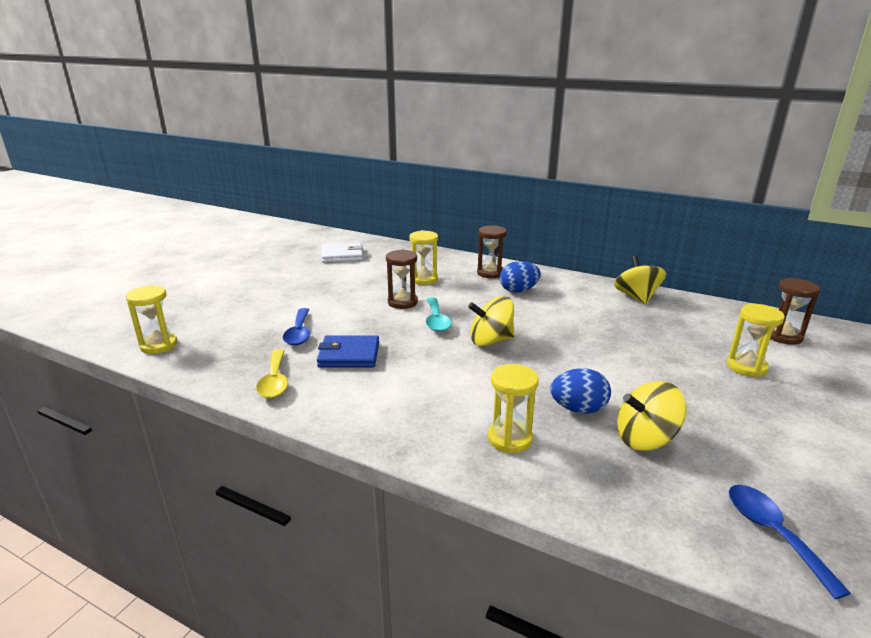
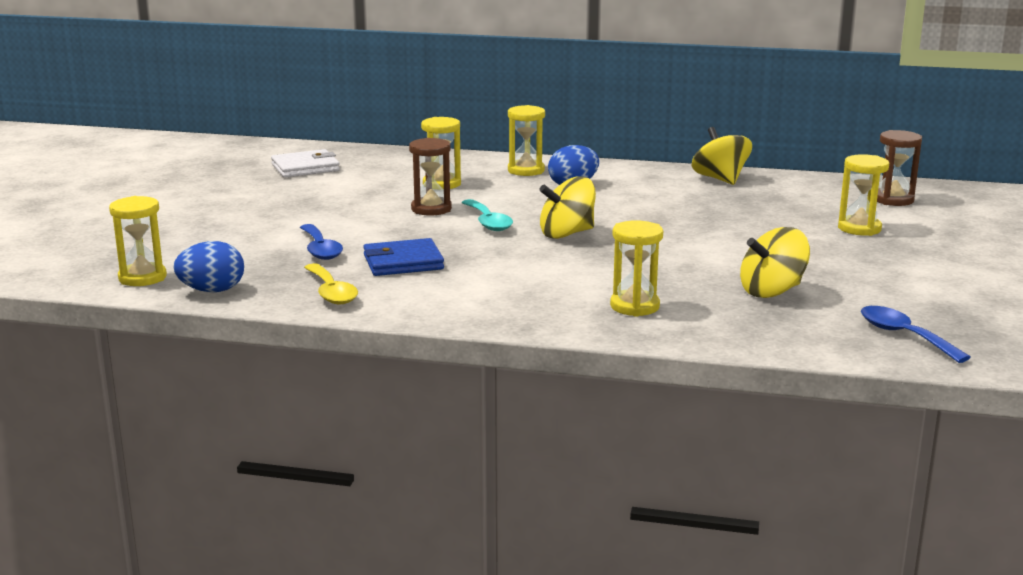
camera: 15 degrees left, 5 degrees down
(490, 273) = (526, 170): brown hourglass -> yellow hourglass
(578, 409) = (695, 278): blue egg -> blue egg (212, 291)

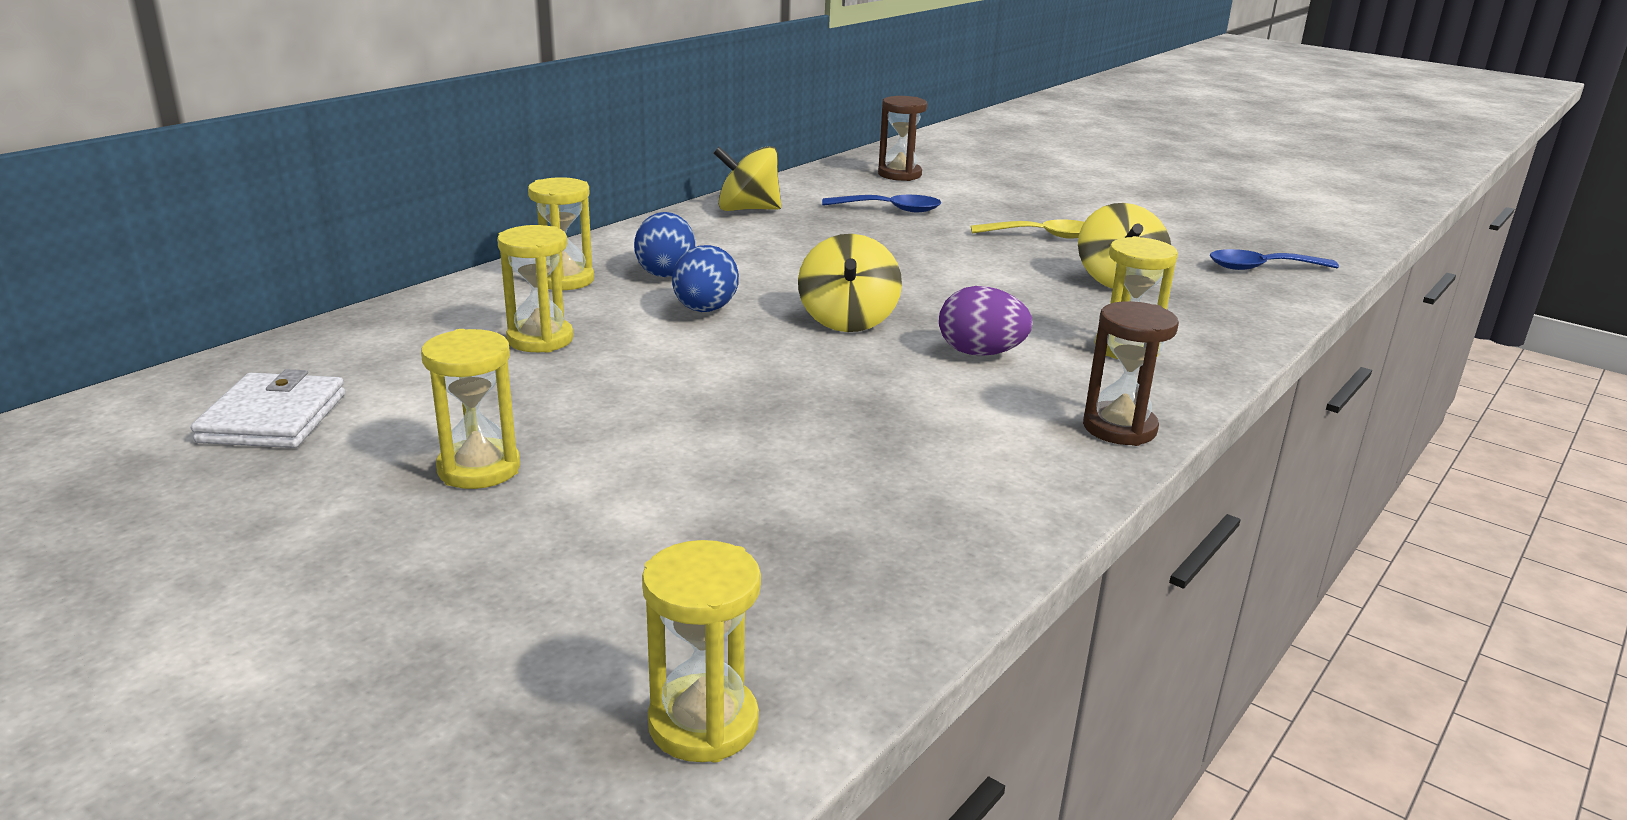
camera: 65 degrees left, 5 degrees up
(212, 291) = (849, 645): blue egg -> blue egg (705, 310)
(320, 249) = (733, 495): blue spoon -> blue spoon (890, 209)
(331, 292) = (945, 527): yellow spoon -> yellow spoon (1042, 236)
(403, 262) = (858, 443): blue wallet -> none
(431, 209) = (645, 372): brown hourglass -> brown hourglass (1119, 428)
(488, 222) = (749, 351): turquoise spoon -> none
(565, 270) = (980, 353): none -> purple egg
(859, 228) = (967, 206): yellow hourglass -> yellow hourglass (479, 469)

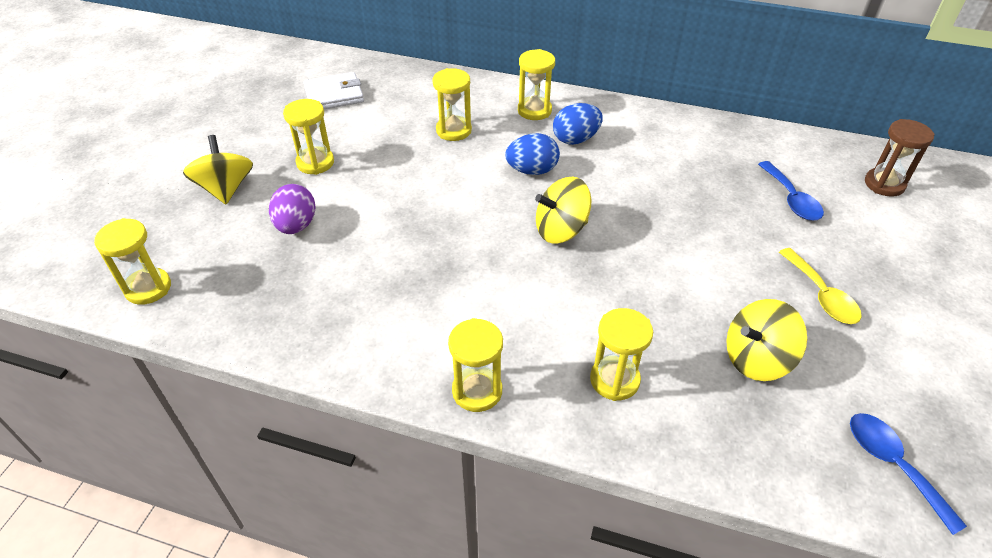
camera: 70 degrees right, 20 degrees up
(747, 209) = (716, 136): yellow spinning top -> yellow spinning top (226, 189)
(980, 353) = (551, 302): purple egg -> purple egg (296, 226)
(1119, 428) = (477, 391): brown hourglass -> yellow hourglass

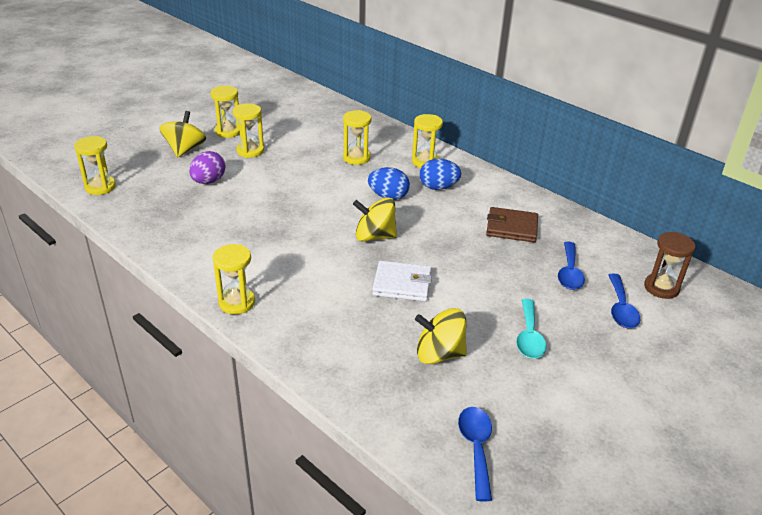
camera: 25 degrees right, 10 degrees down
(334, 95) = (296, 116): white wallet -> white wallet (402, 284)
(614, 380) = (328, 329): yellow hourglass -> yellow hourglass (228, 131)
(691, 164) = (511, 227): none -> brown wallet
(821, 295) = (529, 336): yellow spoon -> turquoise spoon
(871, 224) = (621, 308): none -> blue spoon

